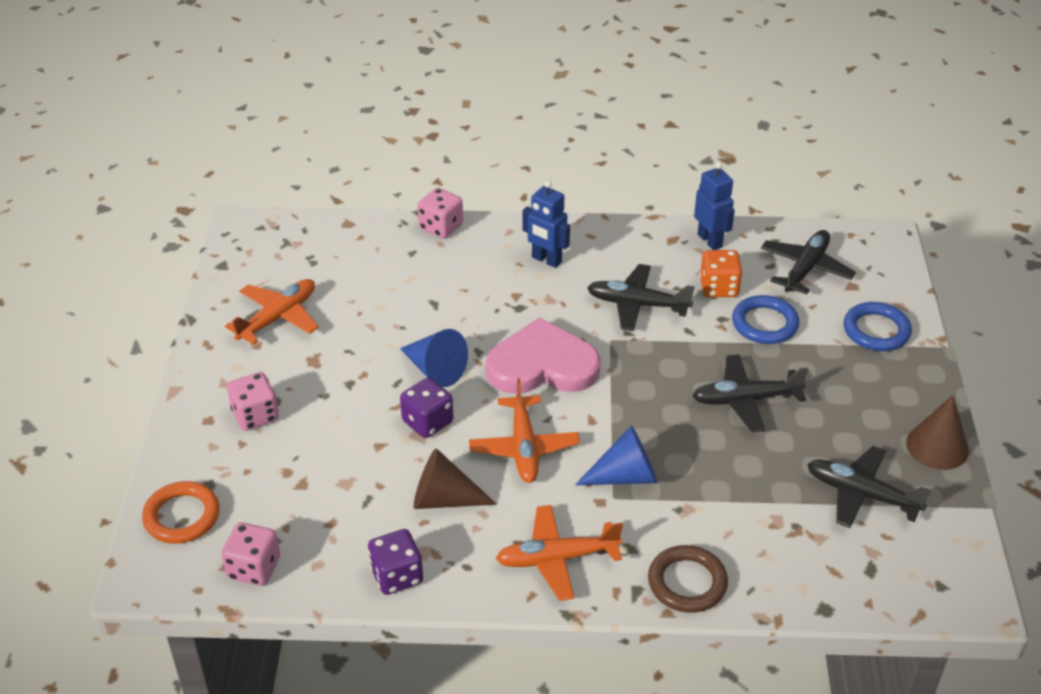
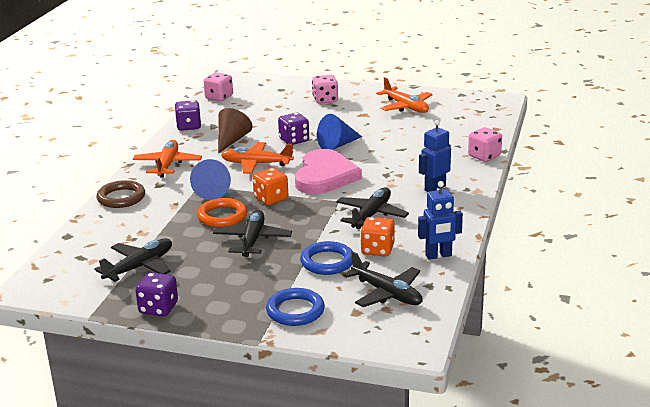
camera: 105 degrees right, 15 degrees down
(182, 516) = (263, 84): orange ring -> orange ring (222, 216)
(628, 406) = (271, 199): none -> orange dice
(937, 446) = (158, 308): brown cone -> purple dice

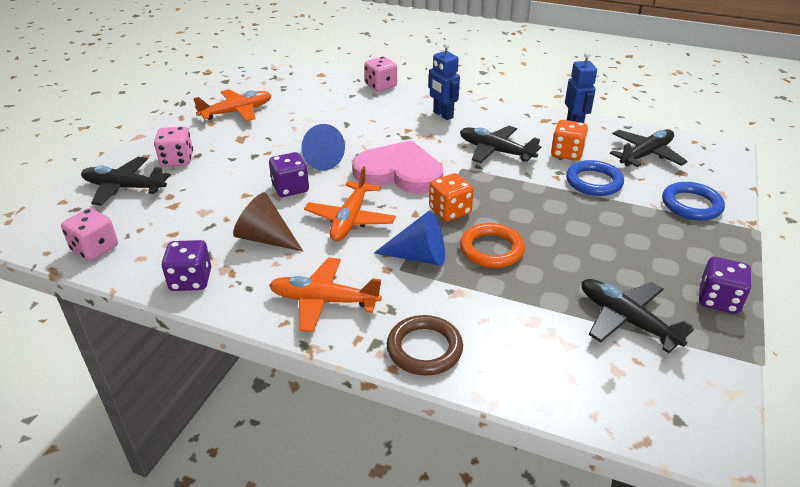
camera: 85 degrees left, 10 degrees up
(252, 240) = (551, 227): black plane -> black plane (124, 187)

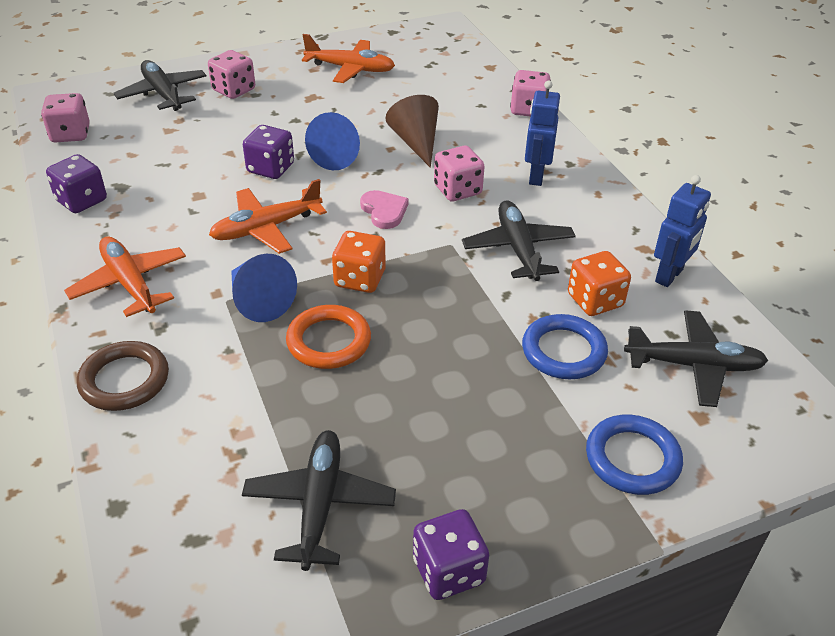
camera: 45 degrees right, 5 degrees up
(266, 238) = (180, 201): brown cone -> brown cone (416, 142)
(399, 172) = (384, 211): pink heart -> pink heart, size x0.47
(417, 141) = (457, 190): none -> pink dice

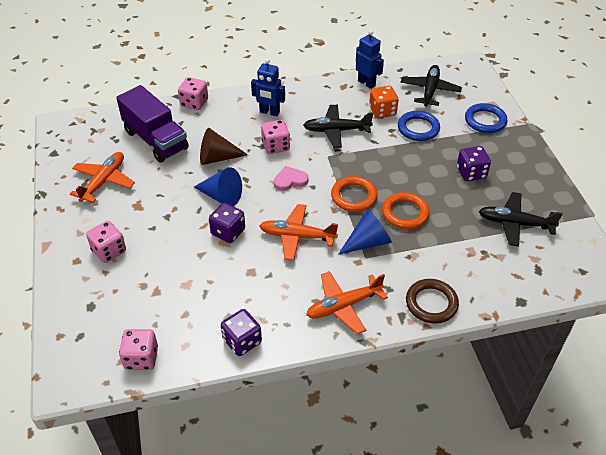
camera: 80 degrees left, 5 degrees up
(163, 94) = (96, 297): black plane -> none
(266, 228) = (297, 236): orange plane -> orange plane turned 120 degrees clockwise
(360, 279) = (354, 196): orange dice -> orange ring
(438, 91) = (156, 140): none -> purple truck
(448, 571) = (547, 185): purple dice -> purple dice (471, 173)

